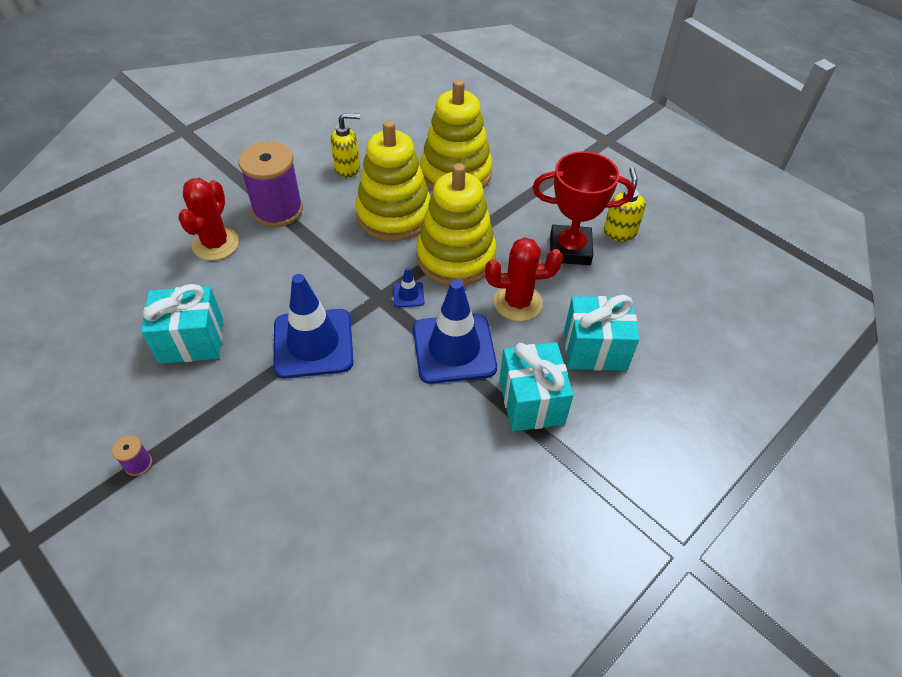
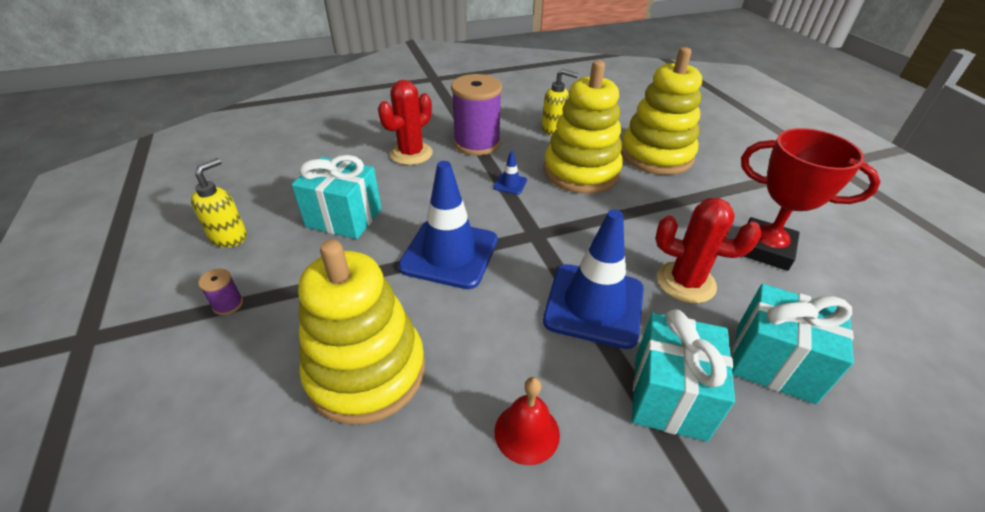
camera: 25 degrees right, 10 degrees down
(408, 295) = (565, 240): blue traffic cone -> blue traffic cone (510, 184)
(443, 467) = (527, 432): none -> red bell
(456, 257) = (629, 221): yellow stacking toy -> yellow stacking toy (366, 371)
(619, 232) = (833, 249): yellow soap dispenser -> yellow soap dispenser (229, 237)

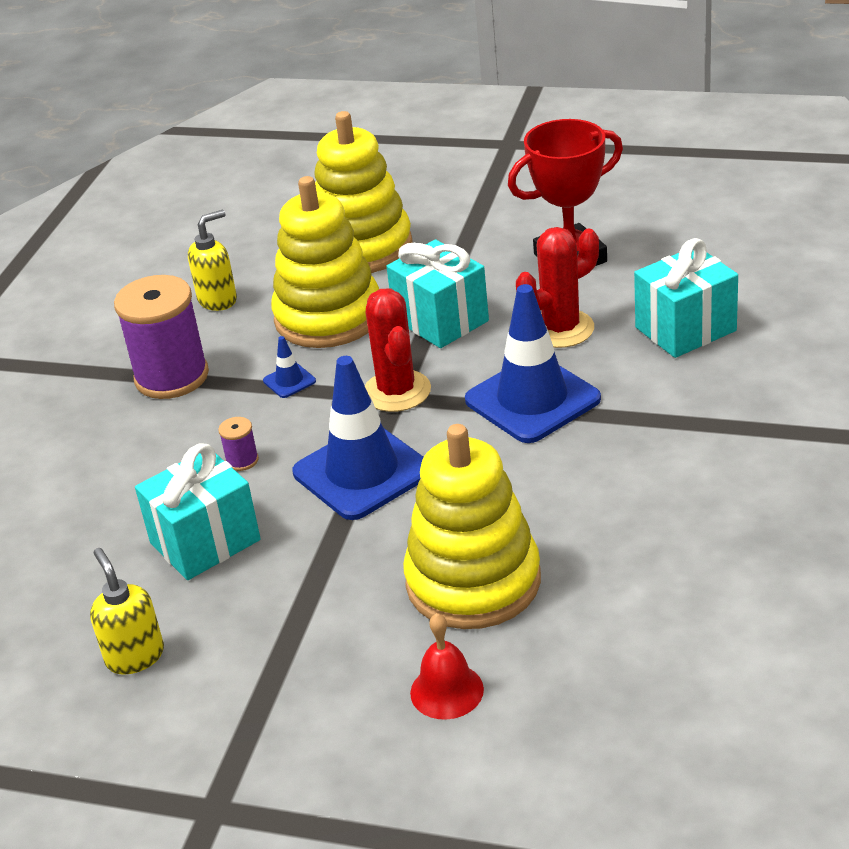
camera: 50 degrees left, 5 degrees down
(228, 304) = (271, 673): purple spool -> purple spool (242, 460)
(411, 154) = (126, 443): red cactus -> red cactus (397, 391)
(527, 432) = (627, 499): red bell -> red bell (447, 691)
(669, 395) = (664, 402): turquoise gift -> turquoise gift (441, 320)

